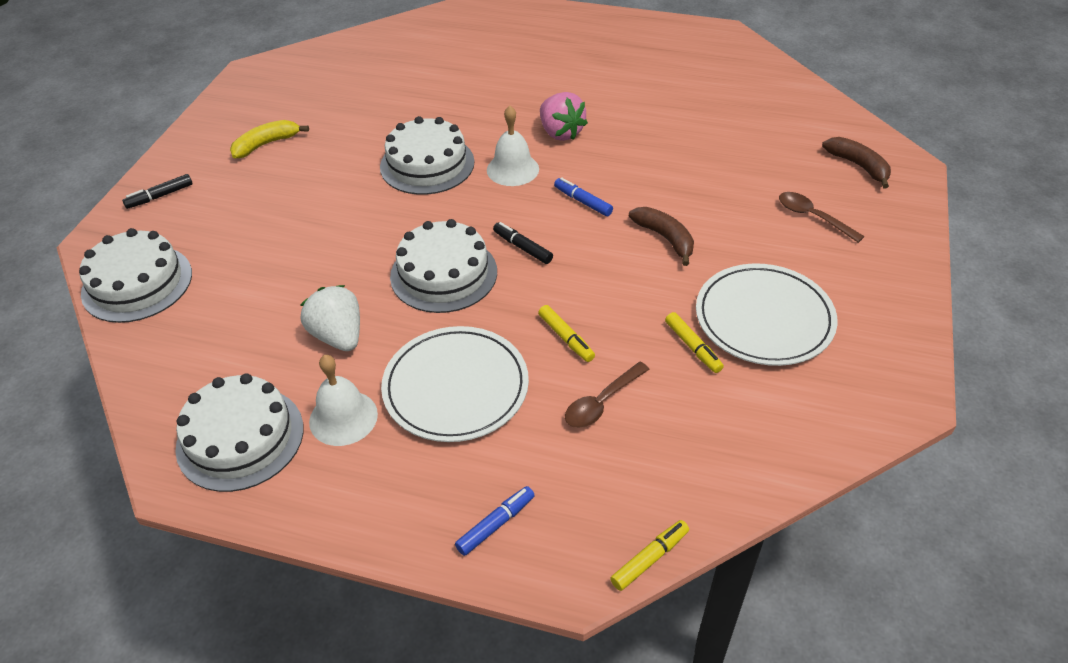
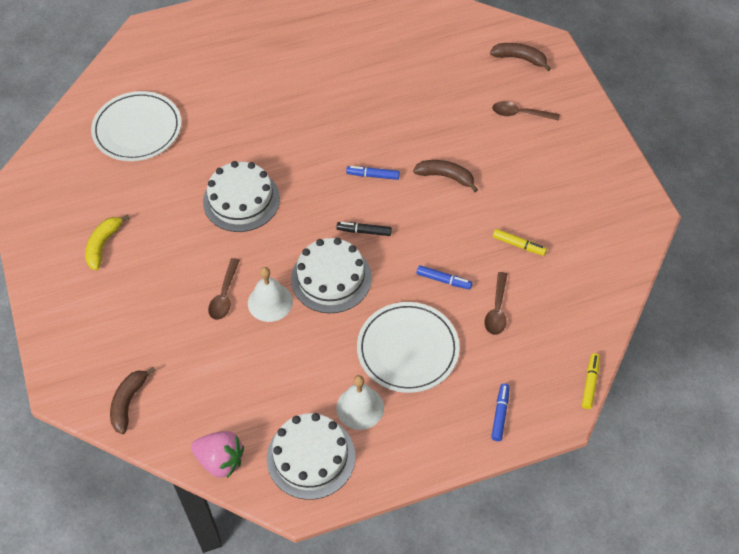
camera: 35 degrees left, 10 degrees up
(137, 283) = (128, 402): white cake -> brown banana
(160, 196) = (68, 330): black marker -> none
(324, 236) = (224, 295): none -> brown spoon
(338, 336) = (305, 359): white strawberry -> none
(512, 169) = (304, 173): white bell -> white bell (270, 302)
(560, 133) = (311, 126): pink strawberry -> pink strawberry (220, 461)
(566, 338) = (443, 280): yellow marker -> blue marker
(764, 318) = (543, 203): white plate -> white plate (137, 129)

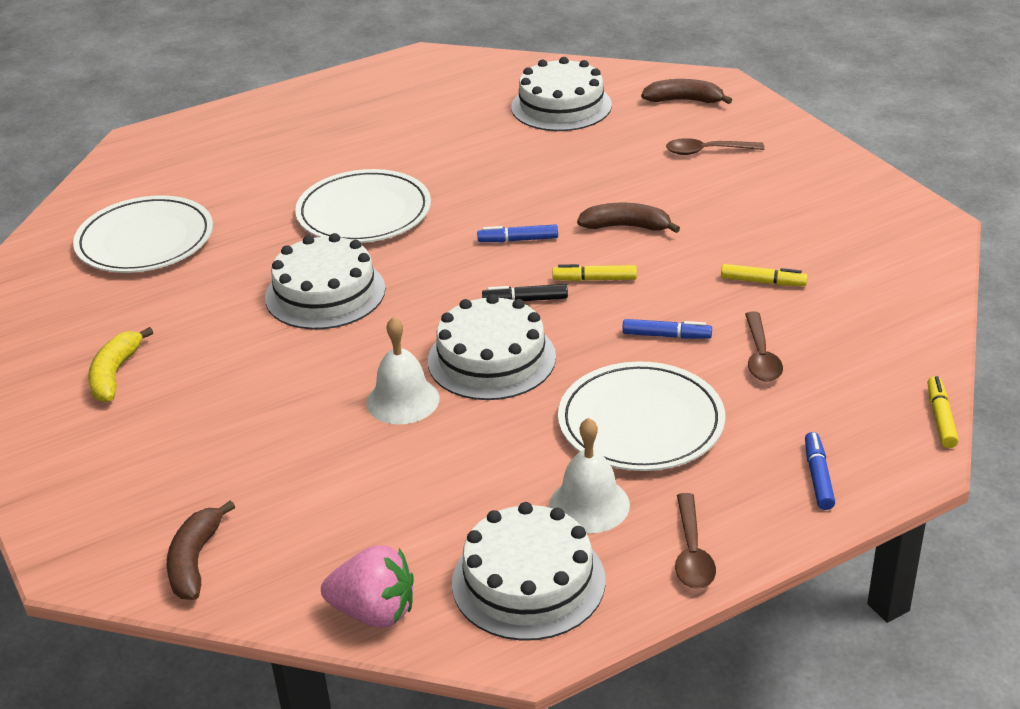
camera: 10 degrees left, 20 degrees down
(224, 295) = (327, 403): brown spoon -> brown spoon (692, 553)
(280, 130) = (364, 212): none -> white plate
(412, 221) = (595, 279): none -> yellow marker
(434, 48) = (561, 106): none -> white cake

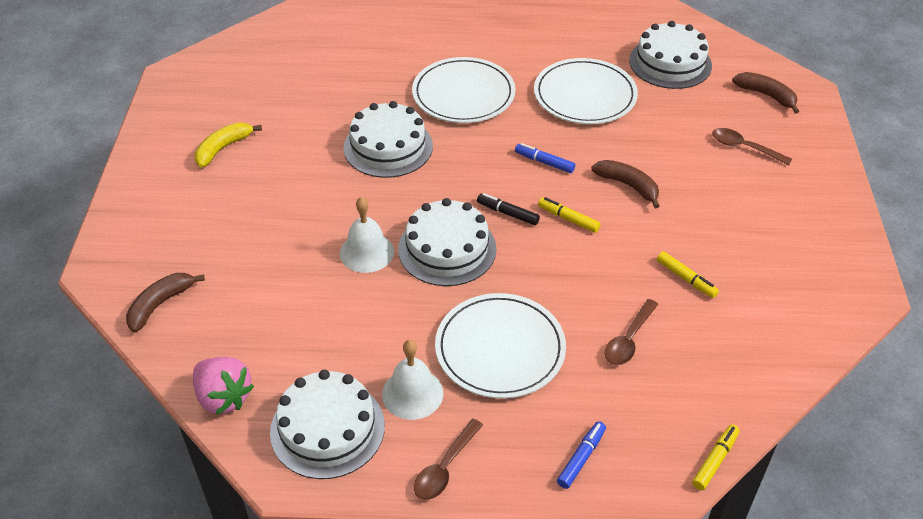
camera: 30 degrees right, 10 degrees up
(145, 240) = (317, 56): white plate -> white plate (585, 95)
(666, 336) = (577, 289): blue marker -> none

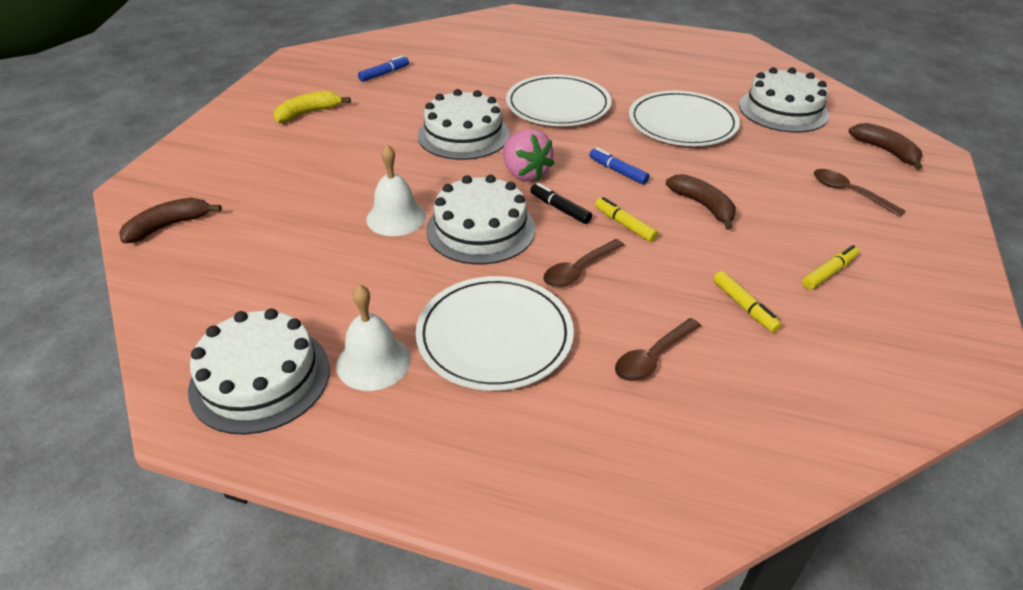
camera: 15 degrees right, 5 degrees down
(224, 397) = (173, 322): pink strawberry -> pink strawberry (525, 173)
(445, 467) = (369, 453): brown spoon -> brown spoon (578, 270)
(581, 458) = (542, 482): blue marker -> blue marker (384, 74)
(714, 460) = (723, 529): yellow marker -> yellow marker (828, 272)

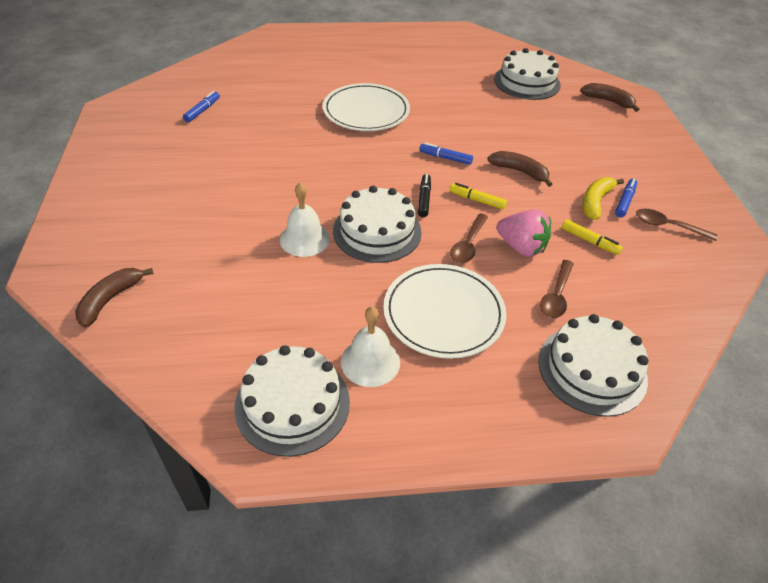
camera: 25 degrees left, 5 degrees up
(308, 113) = (161, 162): yellow banana -> yellow banana (595, 202)
(463, 135) = (309, 153): white cake -> white cake (592, 369)
(525, 173) = (379, 176): pink strawberry -> pink strawberry (521, 247)
(560, 209) = (424, 199): black marker -> black marker turned 75 degrees clockwise
(682, 123) = (466, 107): white plate -> none
(828, 272) = (624, 201): yellow marker -> blue marker
(849, 193) = (603, 138): brown spoon -> brown spoon (667, 226)

